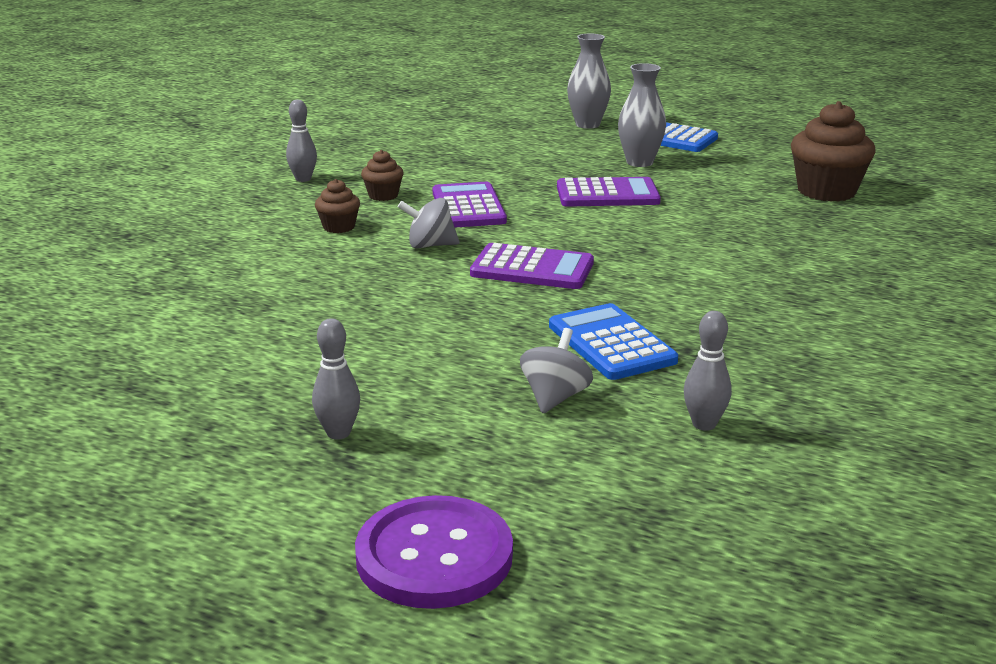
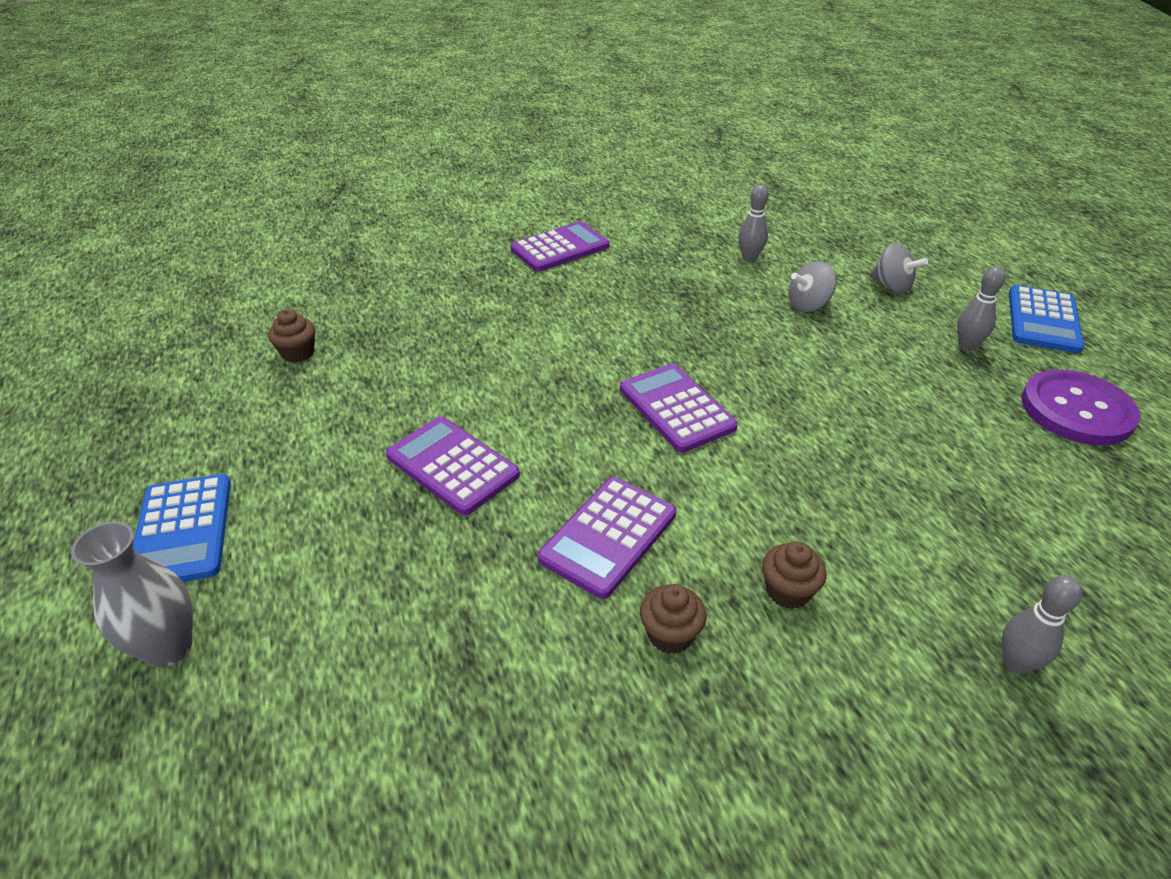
camera: 135 degrees left, 15 degrees up
(303, 179) = (733, 780): grey bowling pin -> grey bowling pin (1015, 663)
(430, 245) = (724, 492): grey spinning top -> grey spinning top (891, 286)
(434, 556) = (959, 269): purple button -> purple button (1076, 410)
(611, 343) = (723, 318): blue calculator -> blue calculator (1043, 320)
(639, 162) = (316, 501): grey vase -> none
(826, 191) = (298, 353): brown cupcake -> brown cupcake, size x0.51
(889, 333) = (560, 248): none -> purple calculator

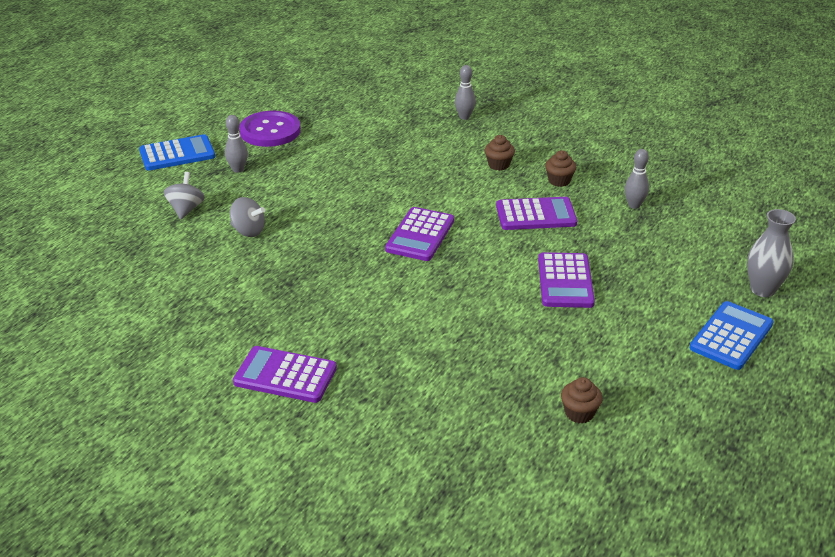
camera: 130 degrees left, 5 degrees down
(749, 258) = (202, 276): grey bowling pin -> grey bowling pin (634, 205)

